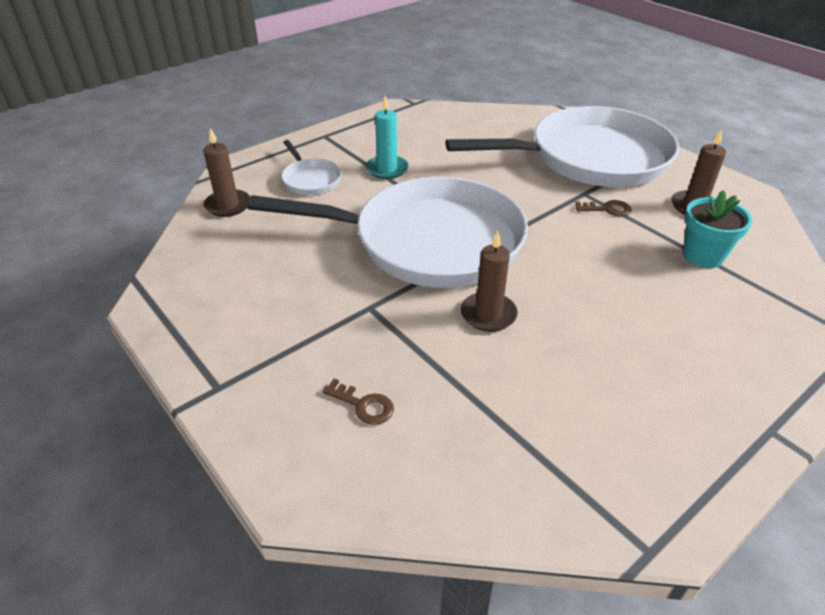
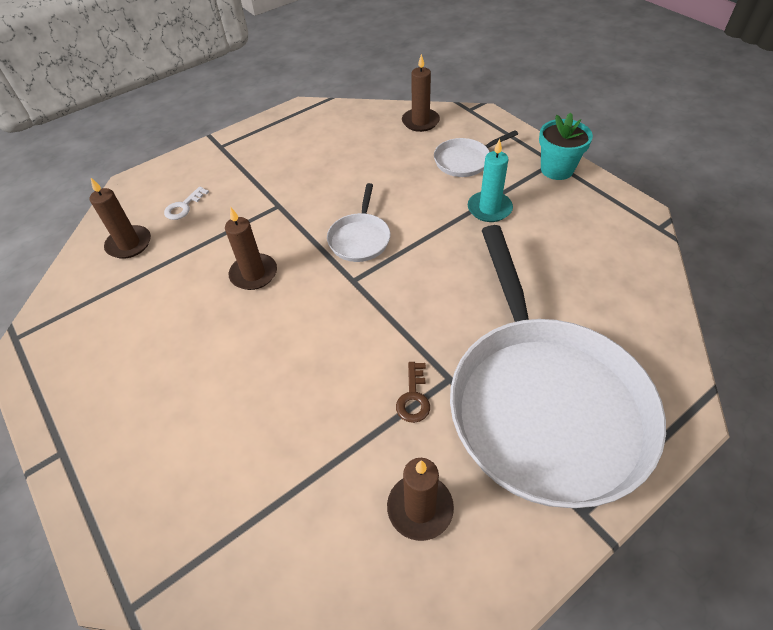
camera: 95 degrees right, 10 degrees up
(363, 405) = (184, 207): brown key -> white key
(428, 242) = (360, 238): white pan -> white pan, size x0.41
(444, 455) = (129, 244): none -> brown candle
(702, 256) = (309, 481): turquoise flower pot -> turquoise flower pot (557, 169)

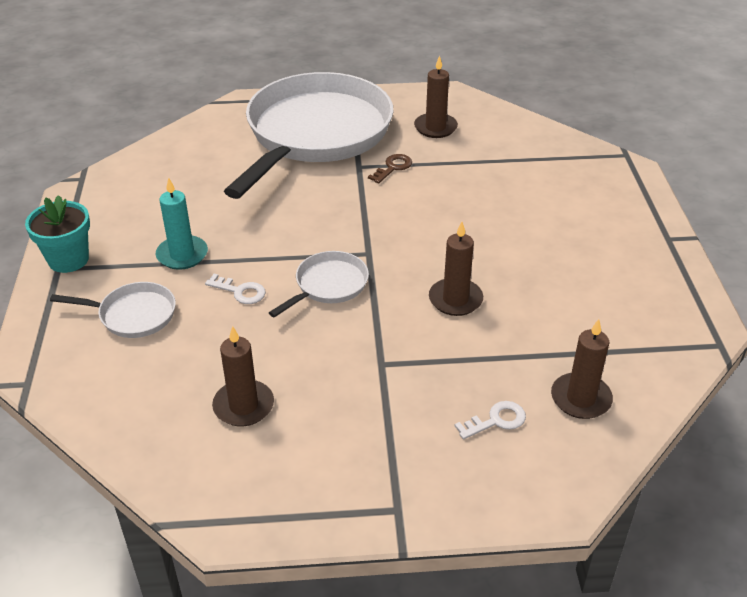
camera: 150 degrees left, 10 degrees down
(417, 204) = (240, 291): none -> white key
(420, 122) = (106, 397): brown candle -> brown candle (243, 406)

